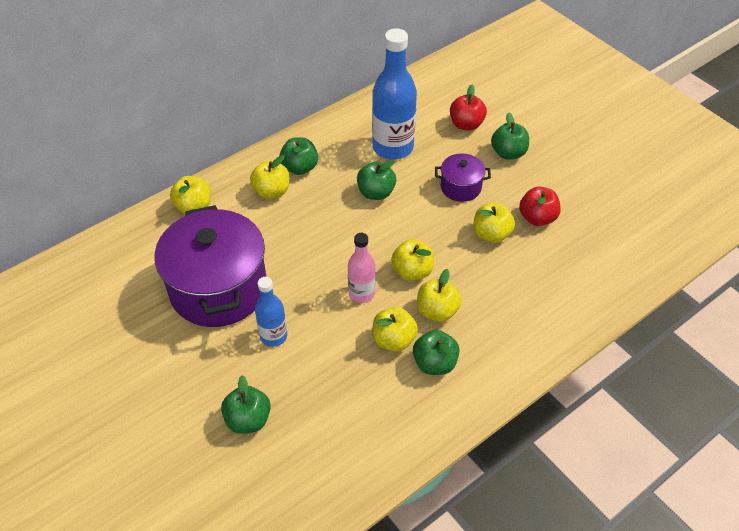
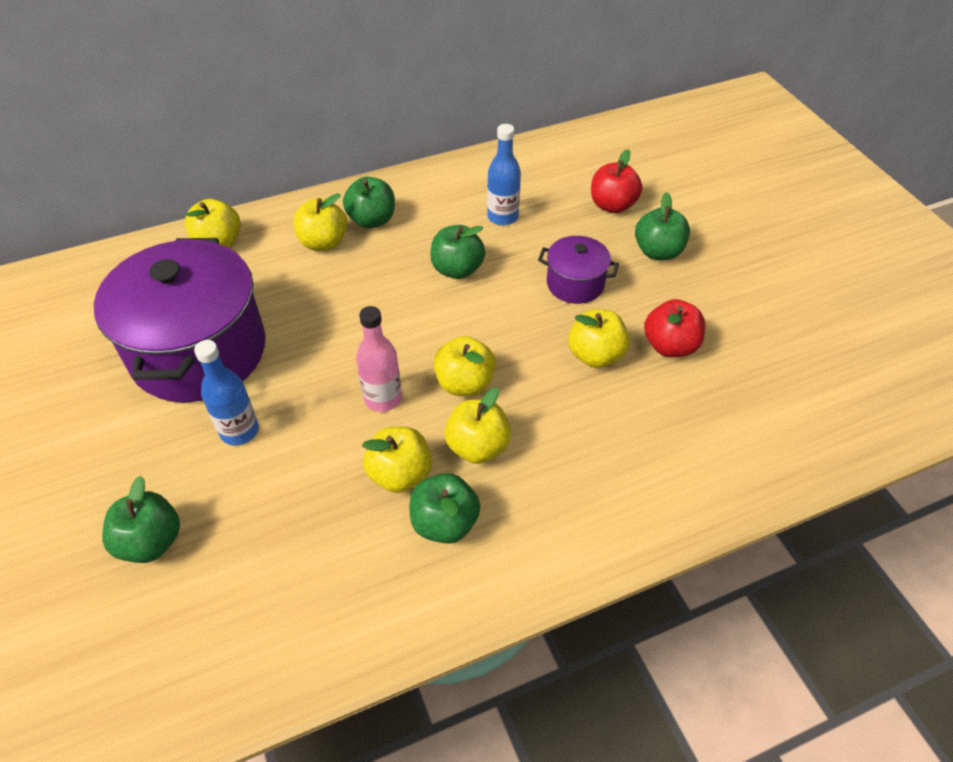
camera: 15 degrees right, 0 degrees up
(392, 147) = (502, 217): blue bottle -> blue bottle, size x0.56

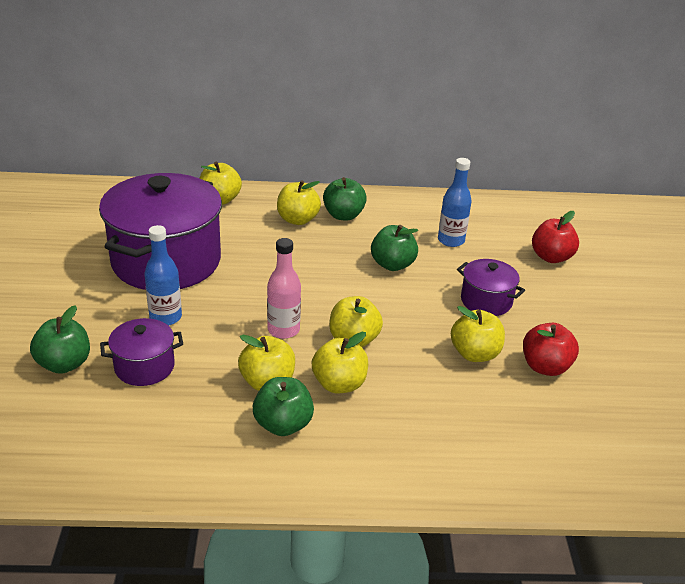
camera: 20 degrees right, 15 degrees down
(250, 508) = (144, 367): none -> purple pot
(658, 251) = (573, 299): green apple -> none

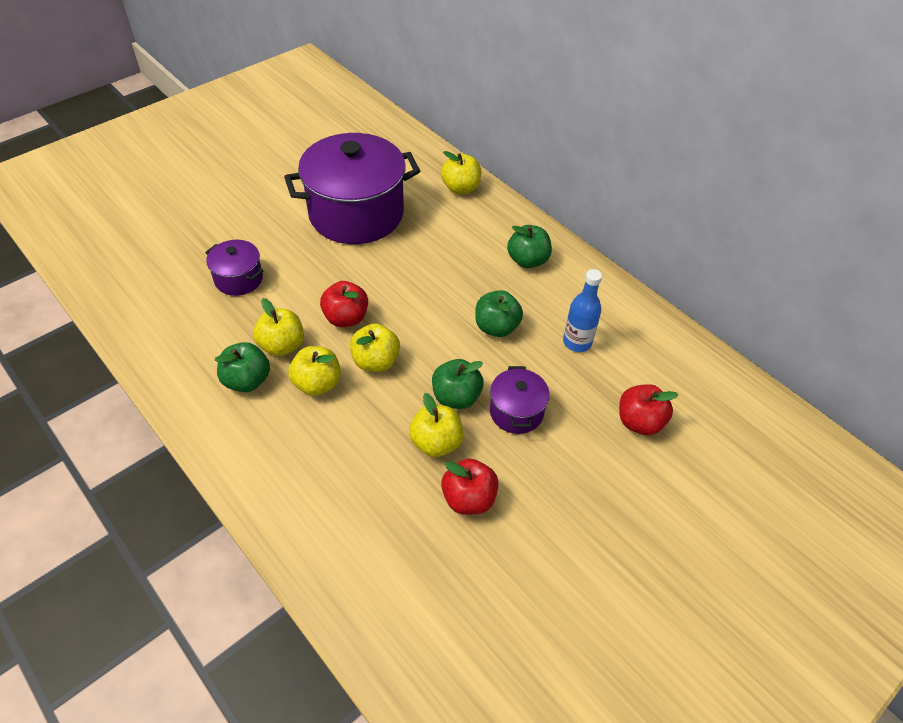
camera: 50 degrees right, 15 degrees up
(64, 364) = (207, 244): green apple -> green apple (456, 397)
(165, 317) = (296, 254): blue bottle -> none
(283, 330) = (346, 318): pink bottle -> red apple
(297, 220) = (488, 241): yellow apple -> none

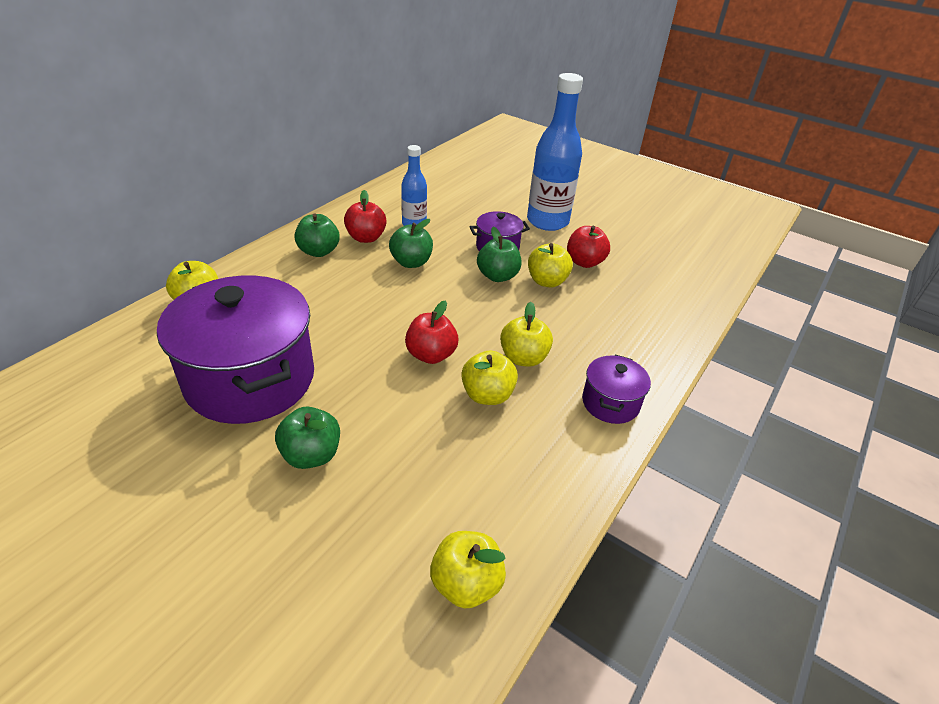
camera: 105 degrees left, 10 degrees down
(239, 279) = (395, 464): purple pot -> purple pot (610, 403)
(247, 380) = (545, 410): green apple -> green apple (311, 455)
(375, 361) = (479, 325): yellow apple -> yellow apple (466, 584)
(576, 488) = (547, 221): none -> blue bottle
(639, 422) = (480, 199): red apple -> red apple (366, 238)

